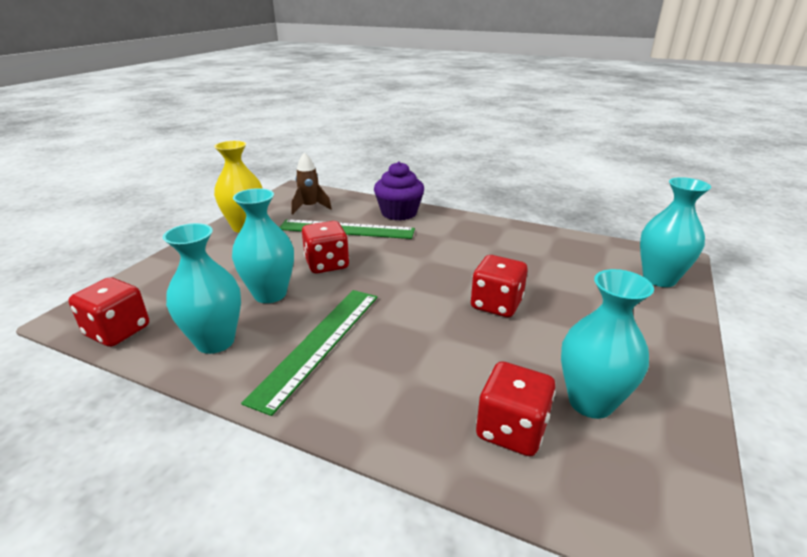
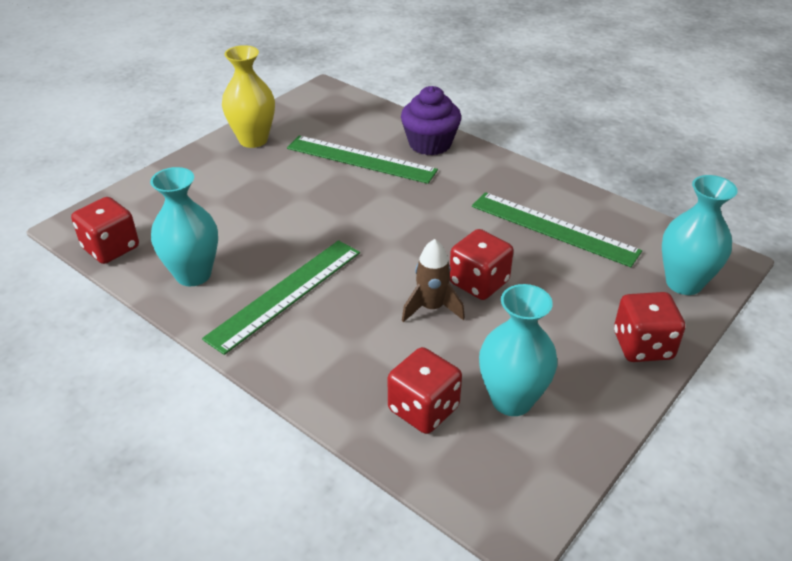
camera: 15 degrees right, 10 degrees up
(270, 294) = (256, 231): turquoise vase -> none
(310, 207) = (331, 121): brown rocket -> brown rocket (431, 308)
(327, 264) = (323, 203): red dice -> red dice (642, 346)
(532, 256) = (554, 228): none -> green ruler

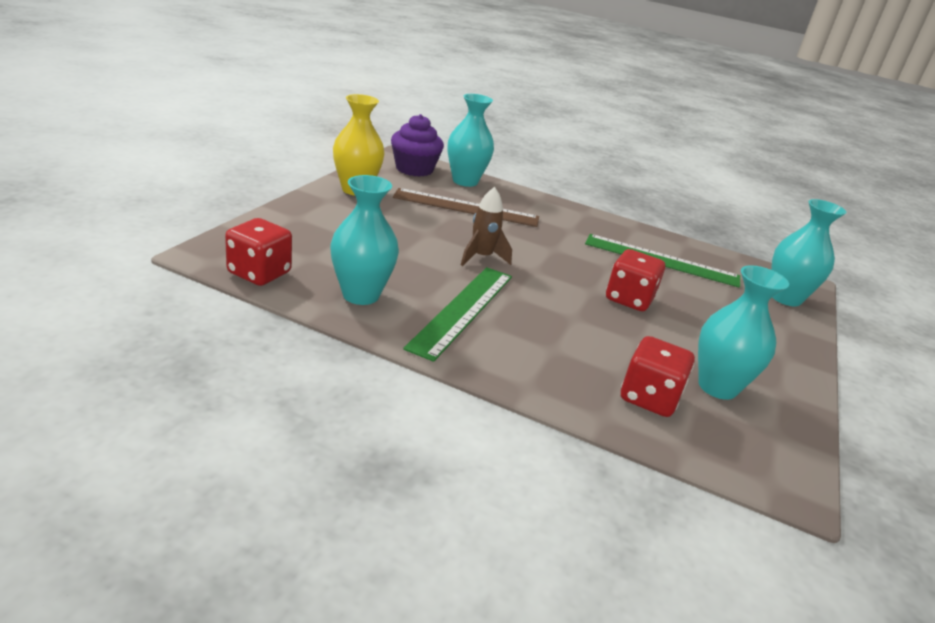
camera: 20 degrees left, 10 degrees down
(361, 159) = (466, 207): green ruler -> brown ruler
(379, 122) = (465, 181): none -> turquoise vase
(430, 144) = (519, 198): purple cupcake -> purple cupcake (414, 169)
(431, 308) = (602, 319): brown rocket -> brown rocket (481, 257)
(642, 346) = (788, 342): red dice -> none

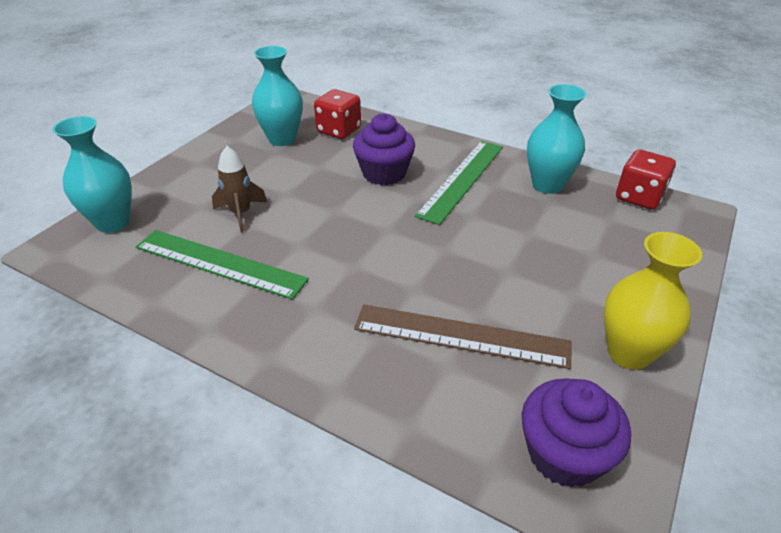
camera: 170 degrees left, 10 degrees up
(465, 181) = (464, 425): turquoise vase -> none
(481, 257) = (443, 240): brown rocket -> brown rocket (241, 214)
(557, 325) = (384, 173): none -> purple cupcake
(629, 299) = (302, 204): red dice -> none

